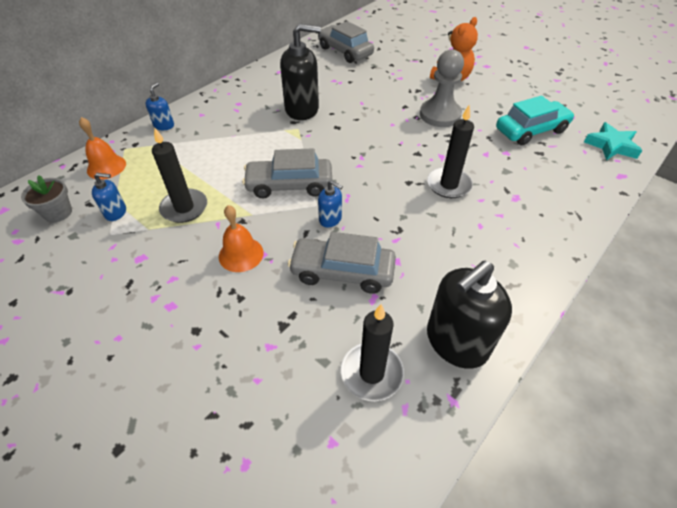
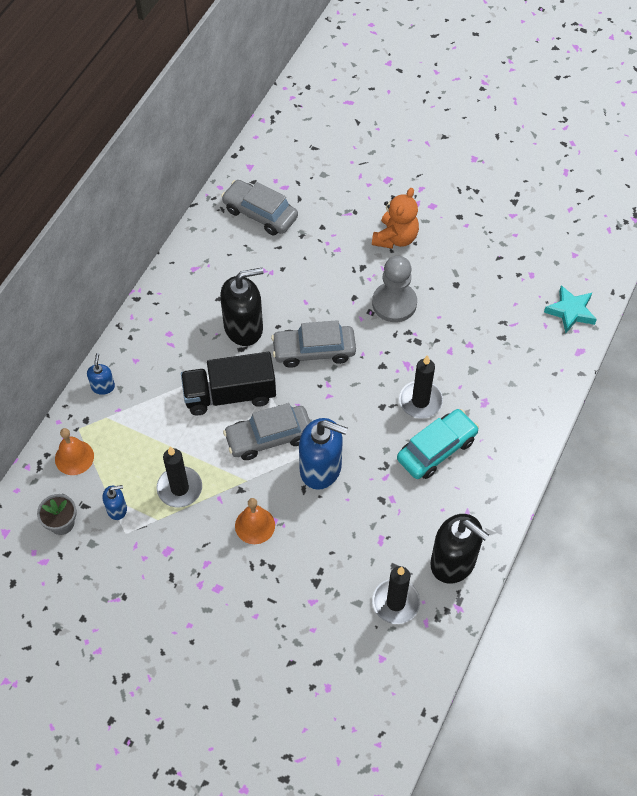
camera: 15 degrees left, 10 degrees up
(268, 149) = (230, 395): none -> black truck
(330, 219) = (321, 468): blue soap dispenser -> blue soap dispenser, size x2.05
(342, 272) = (348, 521): grey car -> grey car (314, 351)
(456, 342) = (453, 562): black soap dispenser -> black soap dispenser turned 90 degrees counterclockwise
(531, 130) = (491, 306): turquoise car -> turquoise car (436, 449)

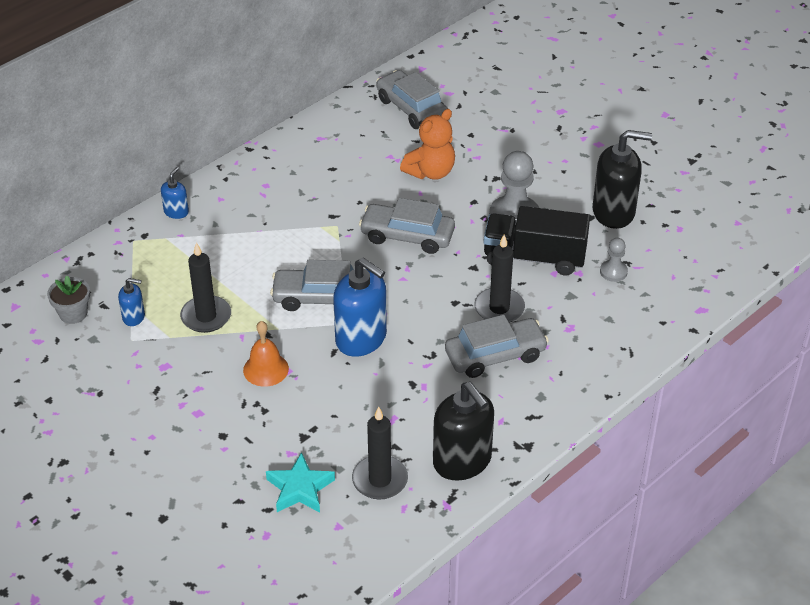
camera: 20 degrees right, 15 degrees down
(74, 457) = (116, 263): orange bell -> none
(230, 395) = (300, 251): black truck -> black truck (534, 257)
(244, 327) = (344, 199): black soap dispenser -> black soap dispenser (614, 212)
(395, 238) = (544, 162): orange teddy bear -> orange teddy bear (430, 172)
(436, 449) = (495, 355): turquoise car -> grey car
(496, 335) = (613, 272): none -> grey pawn
(570, 311) = (708, 271): turquoise star -> turquoise star (300, 488)

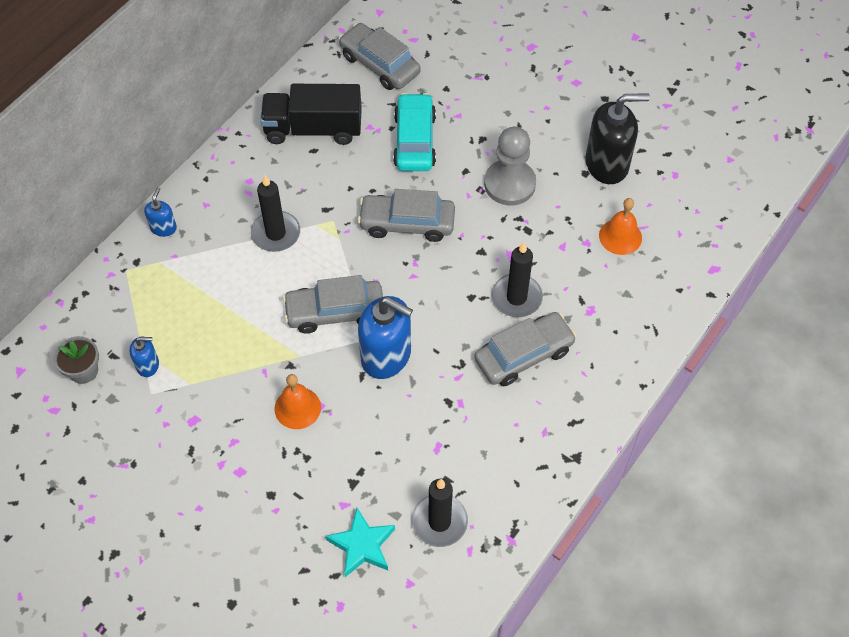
camera: 10 degrees left, 15 degrees up
(206, 316) = (222, 353): black candle -> black candle (276, 233)
(430, 172) = (414, 140): orange teddy bear -> turquoise car
(462, 461) = (516, 486): black soap dispenser -> none
(534, 257) = (539, 231): black truck -> black truck (313, 129)
(613, 272) = (620, 236): grey pawn -> orange bell

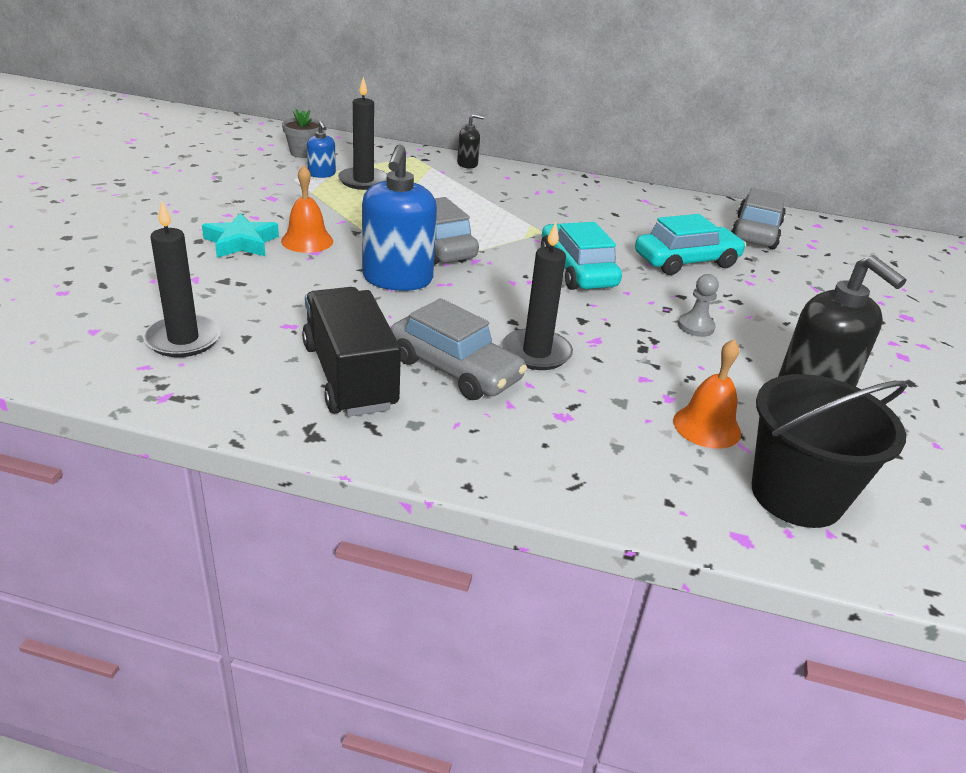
camera: 65 degrees right, 25 degrees down
(163, 228) = (467, 164): blue soap dispenser -> black soap dispenser
(276, 233) = (503, 208): black candle -> black candle (363, 181)
(313, 129) = (639, 210): black truck -> black truck (349, 376)
(362, 545) = (143, 295): turquoise star -> turquoise star (241, 242)
(407, 223) = (577, 270): grey car -> turquoise car
(509, 184) = (695, 327): grey pawn -> grey pawn, size x0.52
(689, 224) = (796, 495): none -> black bucket

